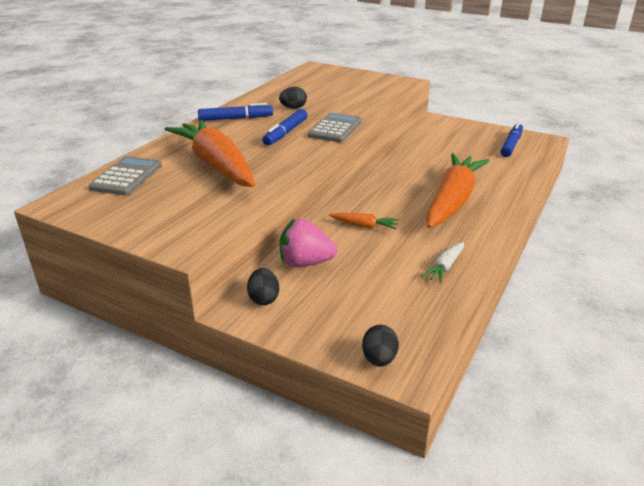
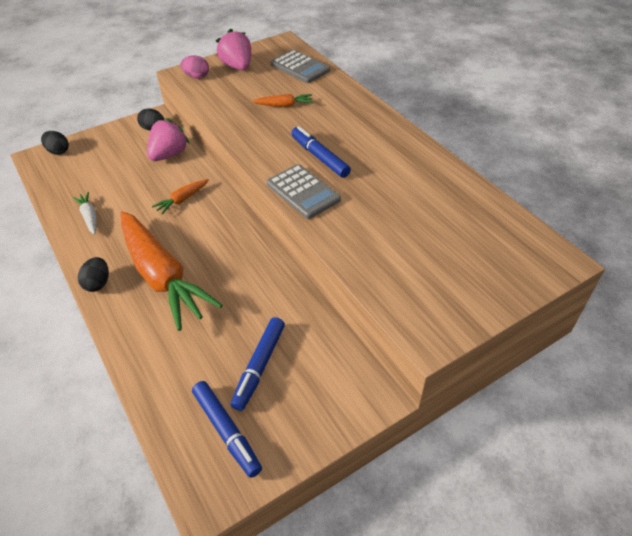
camera: 120 degrees right, 15 degrees up
(143, 214) = (237, 67): none -> pink strawberry
(186, 233) = (196, 76): none -> pink egg
(216, 165) = (284, 105): orange carrot -> orange carrot, size x0.41
(236, 118) = (382, 137): blue marker -> blue marker (259, 366)
(293, 108) = (387, 183): black egg -> black egg (98, 283)

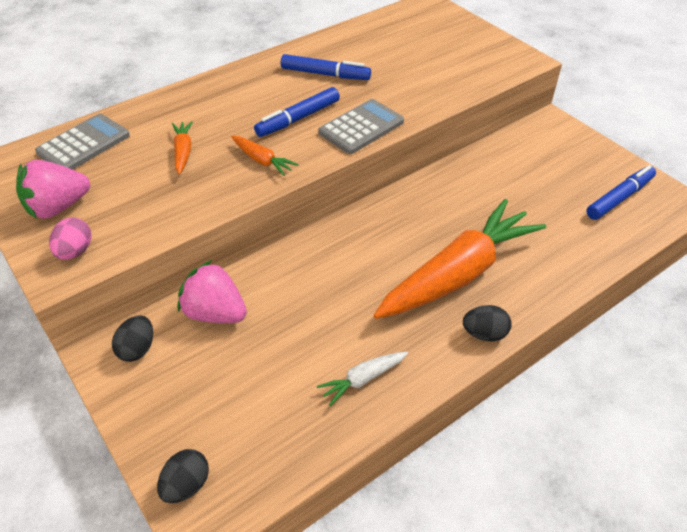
camera: 95 degrees left, 0 degrees up
(182, 200) = (320, 279): orange carrot -> orange carrot (262, 160)
(259, 366) = (549, 185): blue marker -> blue marker (325, 74)

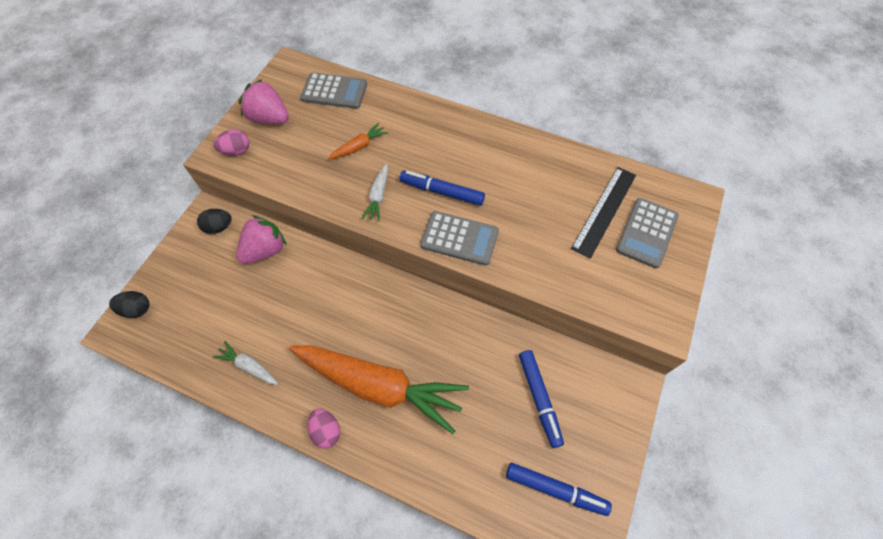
camera: 60 degrees right, 15 degrees up
(215, 313) = (265, 250): pink strawberry -> pink strawberry turned 45 degrees clockwise
(262, 160) = (378, 196): orange carrot -> white carrot
(325, 74) = (513, 179): blue marker -> blue marker (539, 399)
(402, 44) = (604, 211): none -> black ruler
(440, 34) = (646, 233): none -> grey calculator
(484, 334) = (326, 431): black egg -> pink egg

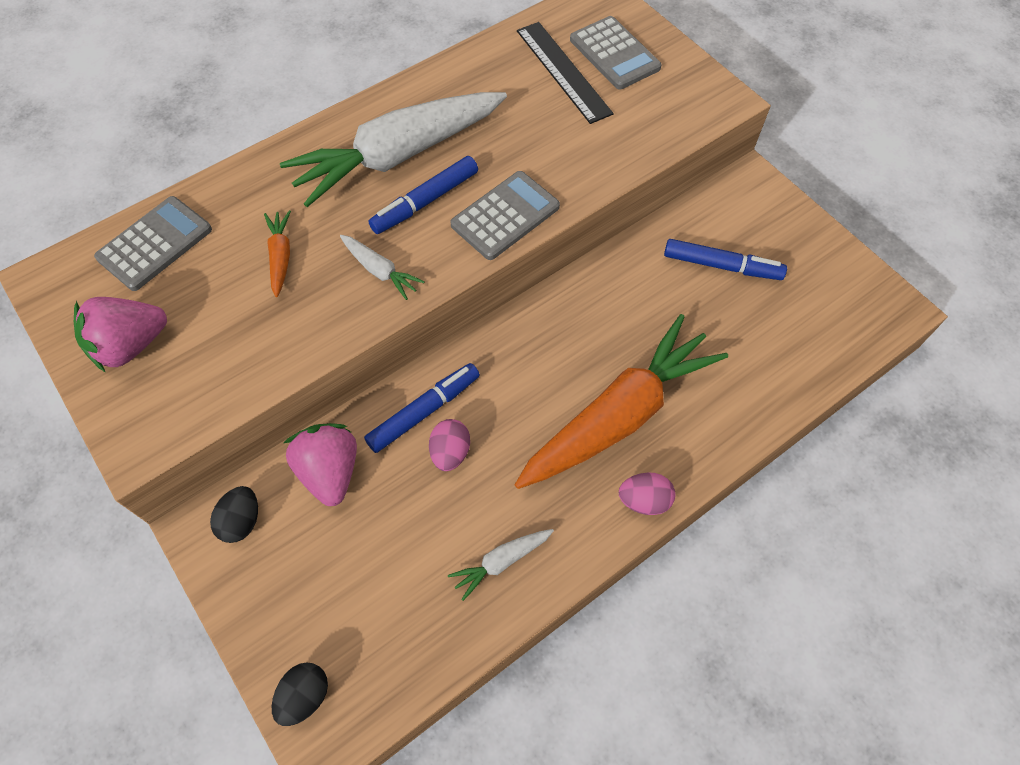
camera: 60 degrees left, 0 degrees up
(236, 151) = (157, 412): pink egg -> pink egg (450, 452)
(466, 161) = (398, 156): none -> white carrot
(555, 489) = (824, 302): blue marker -> blue marker (424, 411)

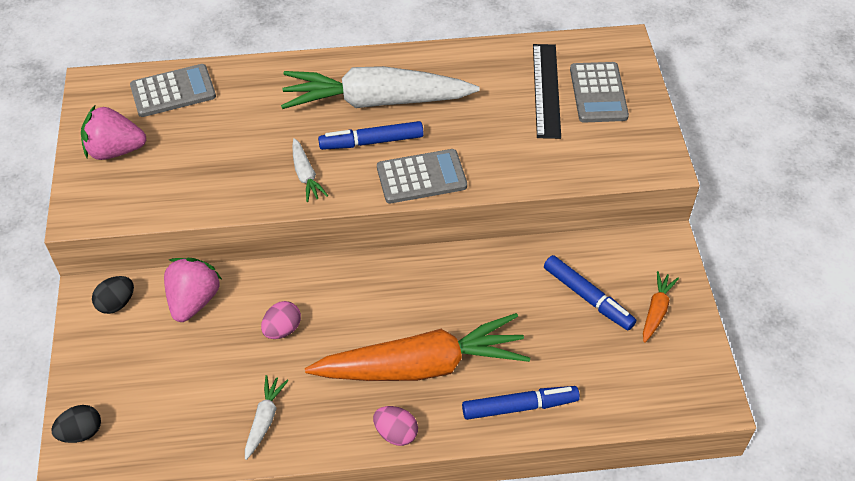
camera: 30 degrees right, 10 degrees down
(280, 256) = (247, 136): orange carrot -> orange carrot (656, 310)
(424, 411) = (284, 293): blue marker -> blue marker (519, 406)
(501, 562) = (264, 419): white carrot -> white carrot turned 105 degrees clockwise

